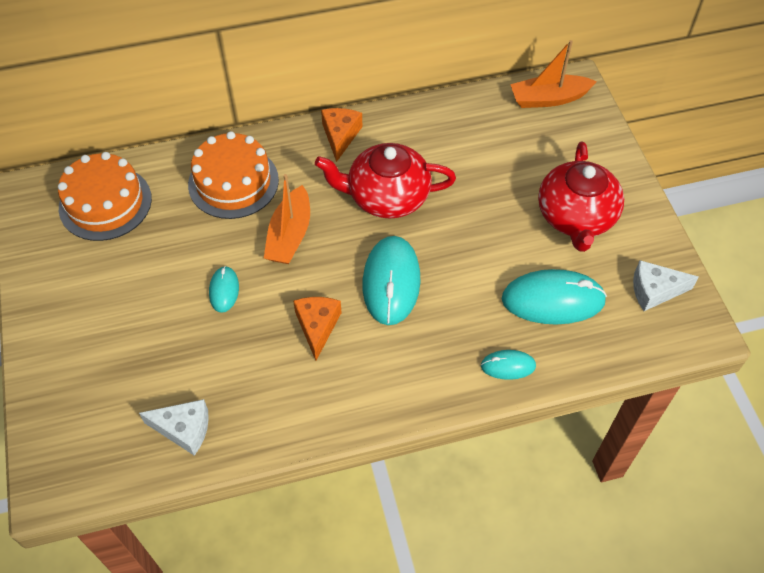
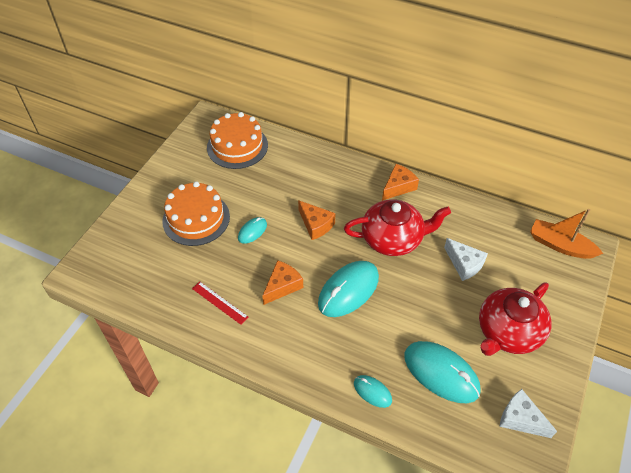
camera: 40 degrees right, 5 degrees down
(184, 429) = (163, 291): white cheese -> white cheese (464, 264)
(233, 182) = (312, 176): orange cake -> orange cake (196, 219)
(264, 394) = (219, 302): none -> red ruler
(290, 235) = (316, 225): orange boat -> orange cheese
(386, 196) = (393, 239): red teapot -> red teapot turned 135 degrees clockwise

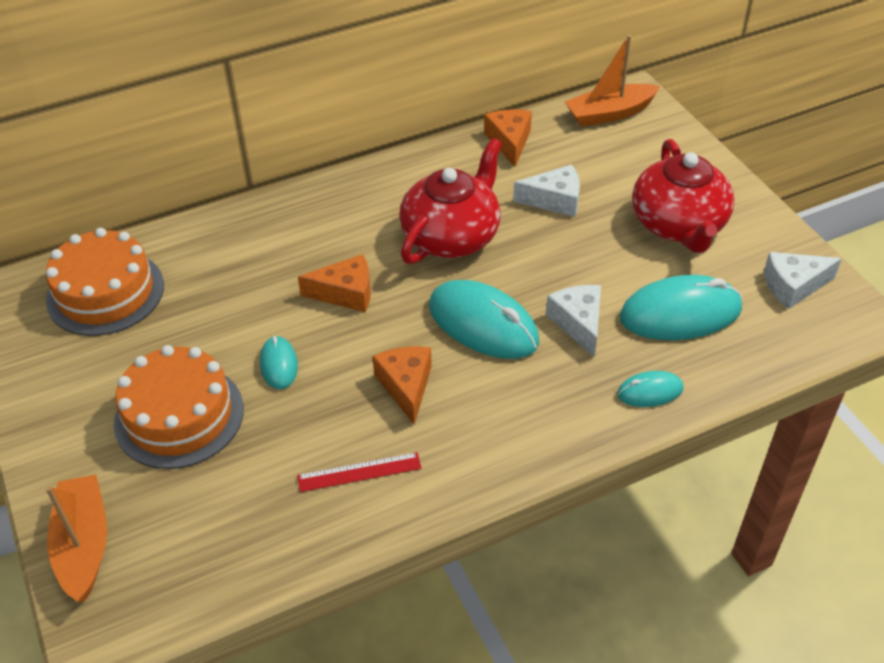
camera: 50 degrees left, 5 degrees down
(111, 237) = (84, 545): none -> orange boat
(348, 290) = (483, 324): turquoise mouse -> turquoise mouse turned 45 degrees counterclockwise
(388, 330) = (578, 323): none -> white cheese
(398, 187) = (379, 182): orange cheese -> orange cheese (509, 142)

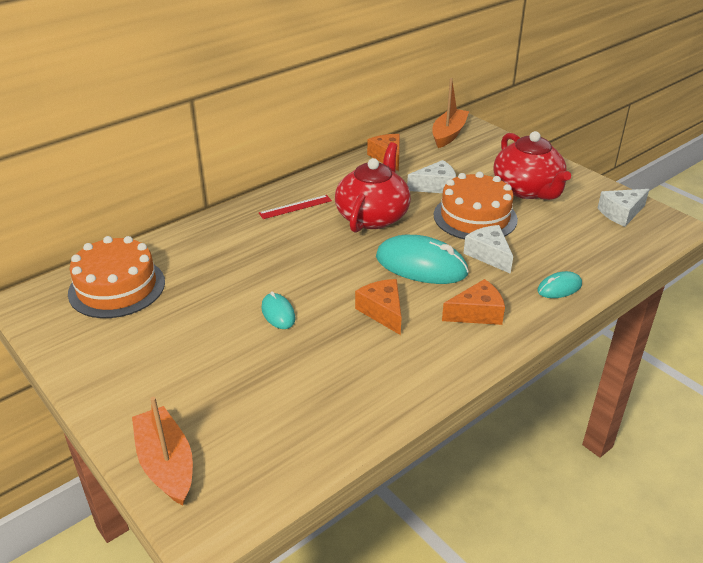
camera: 15 degrees left, 10 degrees down
(179, 416) = (211, 359): orange cake -> orange cake (475, 217)
(346, 293) = (310, 261): orange cheese -> orange cheese (477, 313)
(359, 472) = (373, 372): red ruler -> red ruler (295, 207)
(609, 114) = (448, 134): orange boat -> orange boat turned 150 degrees clockwise
(680, 313) = (555, 239): turquoise mouse -> none

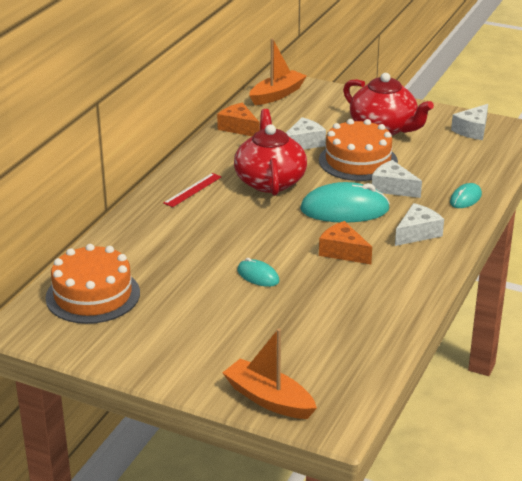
camera: 25 degrees left, 5 degrees down
(448, 134) = (277, 94): orange boat -> orange boat turned 45 degrees clockwise
(477, 313) = (417, 233): orange cheese -> white cheese

